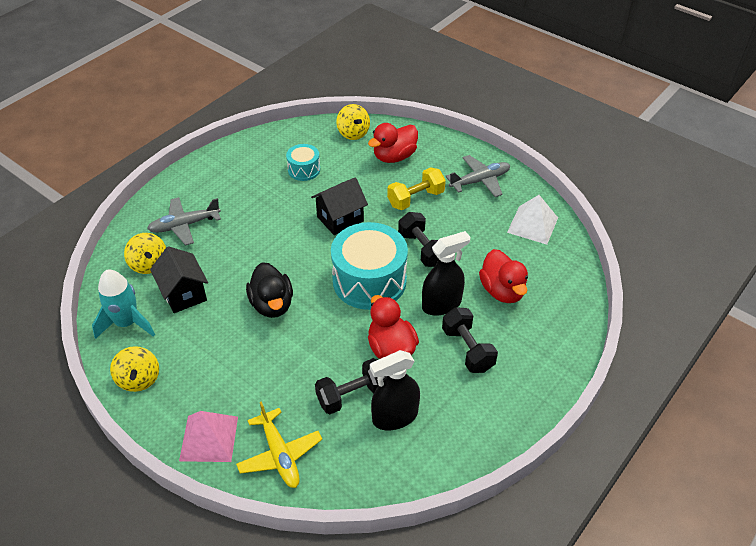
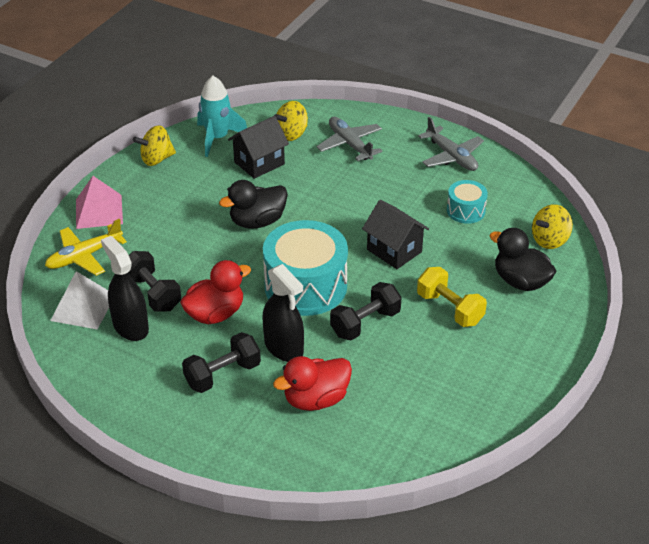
camera: 80 degrees right, 5 degrees down
(394, 156) = (520, 281): red duck -> black duck
(480, 181) = (506, 366): grey plane -> grey plane (452, 156)
(532, 225) = (439, 423): white pyramid -> white pyramid (83, 307)

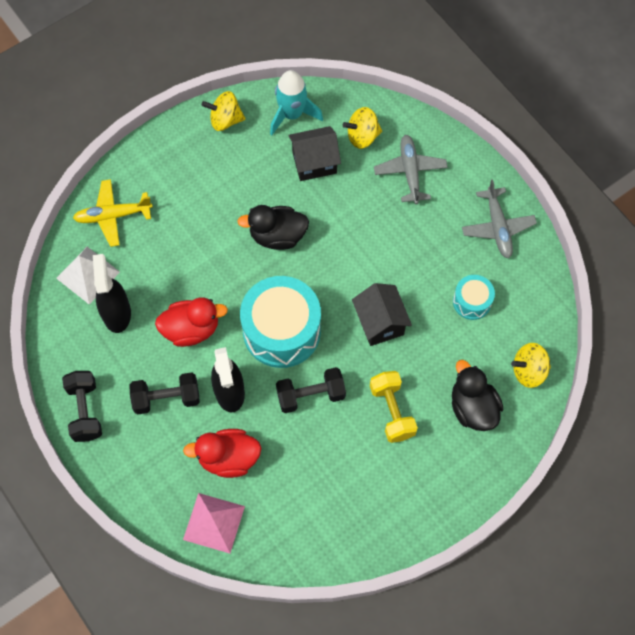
camera: 25 degrees right, 25 degrees up
(99, 211) = (147, 166): pink pyramid -> pink pyramid (214, 522)
(153, 293) = (151, 283): black dumbbell -> black dumbbell (85, 411)

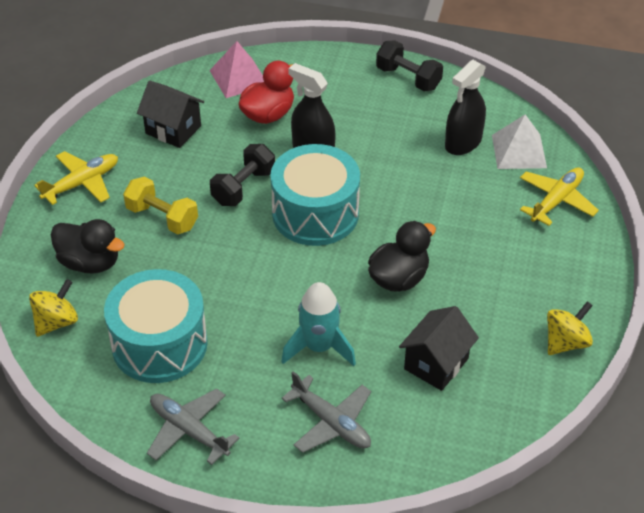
camera: 140 degrees right, 20 degrees down
(116, 313) = (463, 143): black spray bottle -> black spray bottle turned 90 degrees clockwise
(166, 398) = (357, 119): black dumbbell -> none
(191, 329) = (391, 169): red duck -> none
(292, 114) = (510, 394): turquoise rocket -> turquoise rocket (319, 347)
(362, 136) = (416, 423): yellow spinning top -> none
(380, 323) = (233, 272): black house -> black house (173, 129)
(427, 496) = (82, 183): none -> yellow plane
(472, 302) = (159, 344): turquoise drum -> turquoise drum, size x2.00

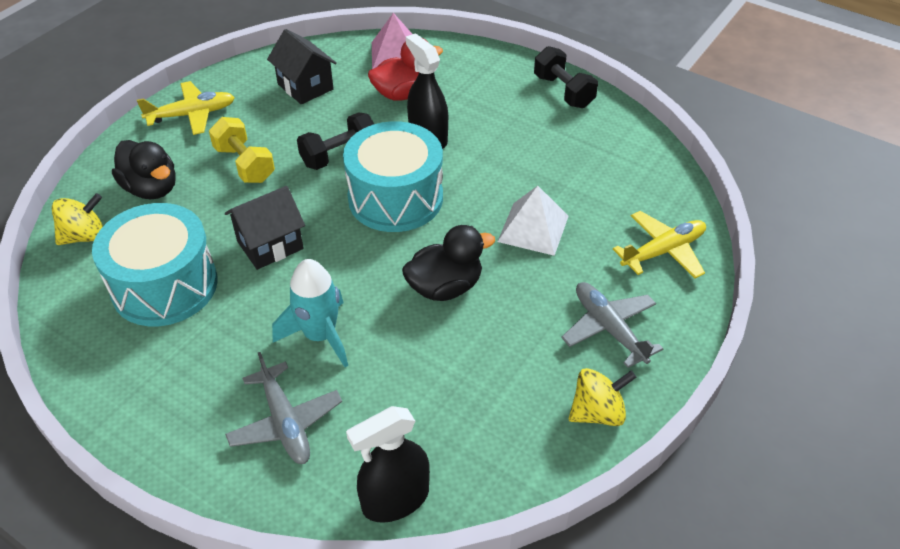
camera: 20 degrees right, 0 degrees up
(188, 430) = (136, 384): grey plane -> grey plane (608, 328)
(436, 364) = (435, 392): black house -> black house (270, 245)
(463, 143) = (588, 166): black spray bottle -> black spray bottle (395, 499)
(519, 151) = (646, 189): white pyramid -> white pyramid (533, 228)

